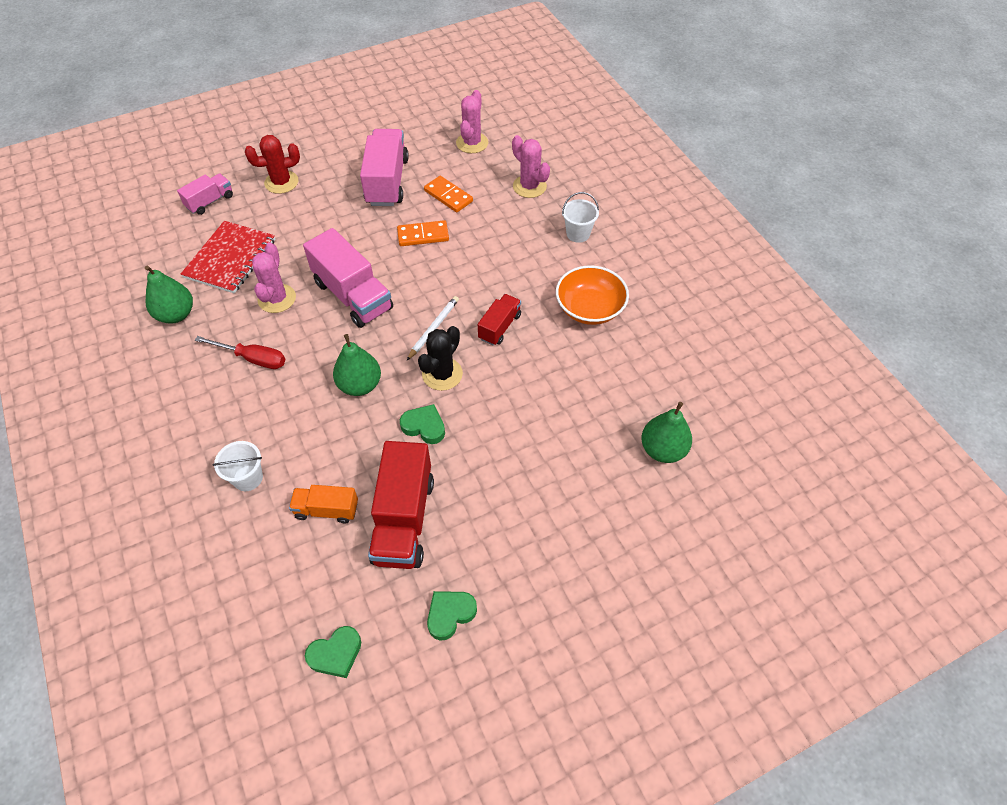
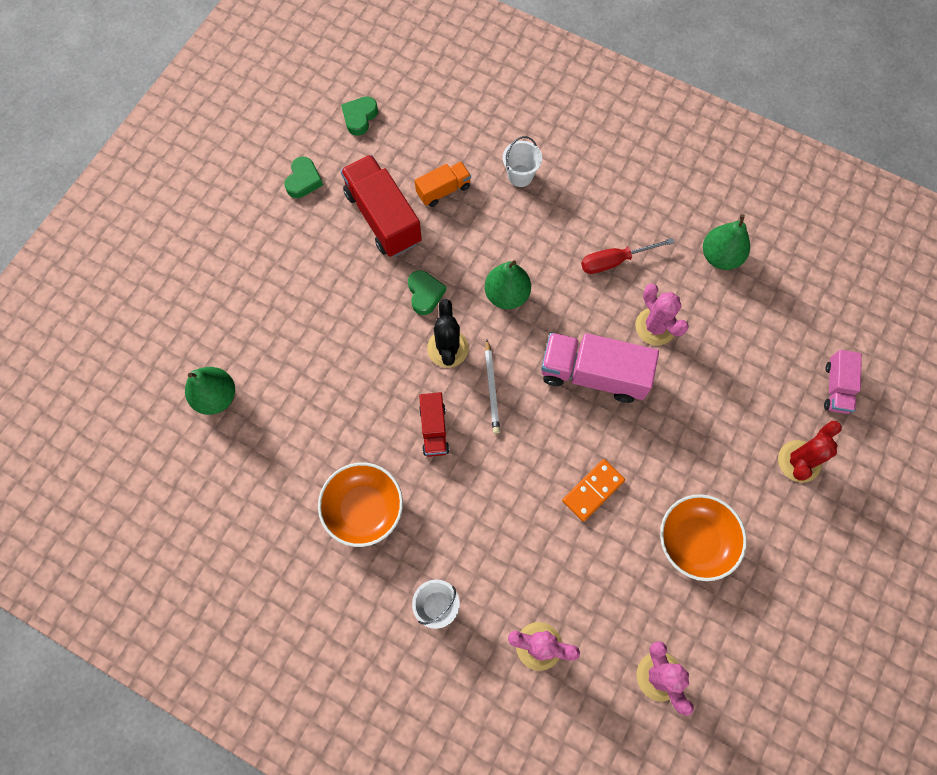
camera: 145 degrees right, 15 degrees up
(230, 258) = (741, 338): red notebook -> none
(387, 182) = (695, 540): pink truck -> orange bowl
(424, 426) = (425, 294): green heart -> green heart turned 90 degrees counterclockwise
(448, 196) = (614, 566): orange domino -> none

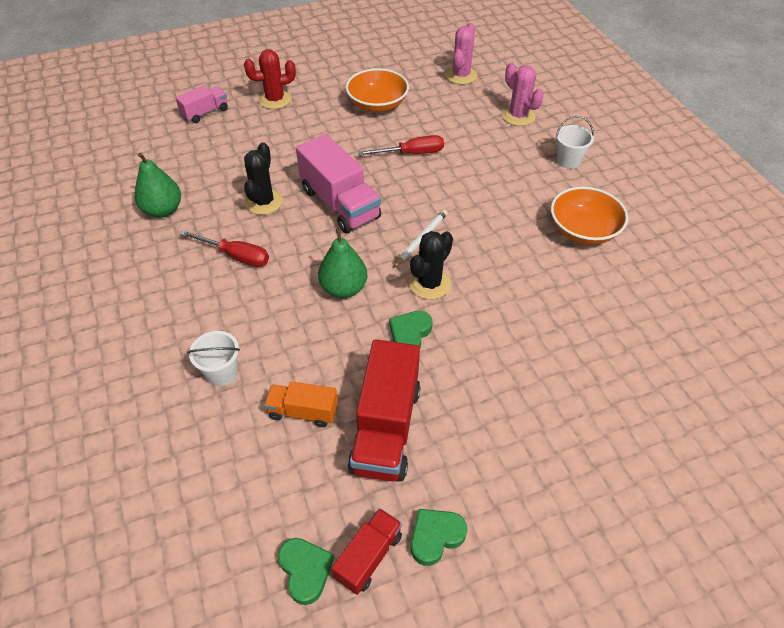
camera: 140 degrees left, 20 degrees down
(216, 397) = (669, 376): green pear -> none
(359, 117) = (305, 570): green heart -> green heart turned 90 degrees counterclockwise
(434, 429) = (489, 242): red truck -> red truck (368, 556)
(593, 490) = (412, 153): orange domino -> red screwdriver
(655, 326) = (264, 202): pink cactus -> black cactus

